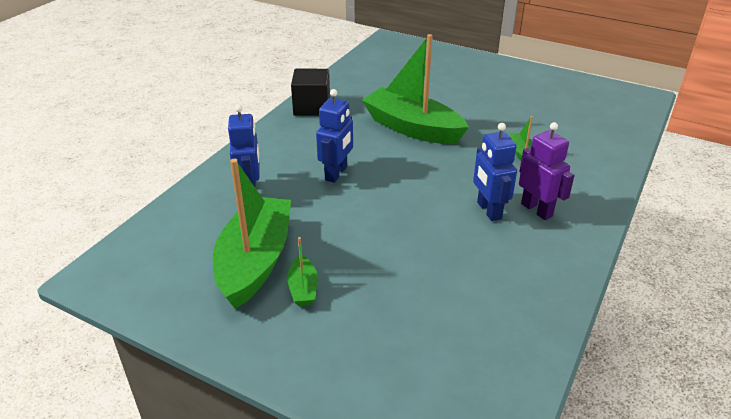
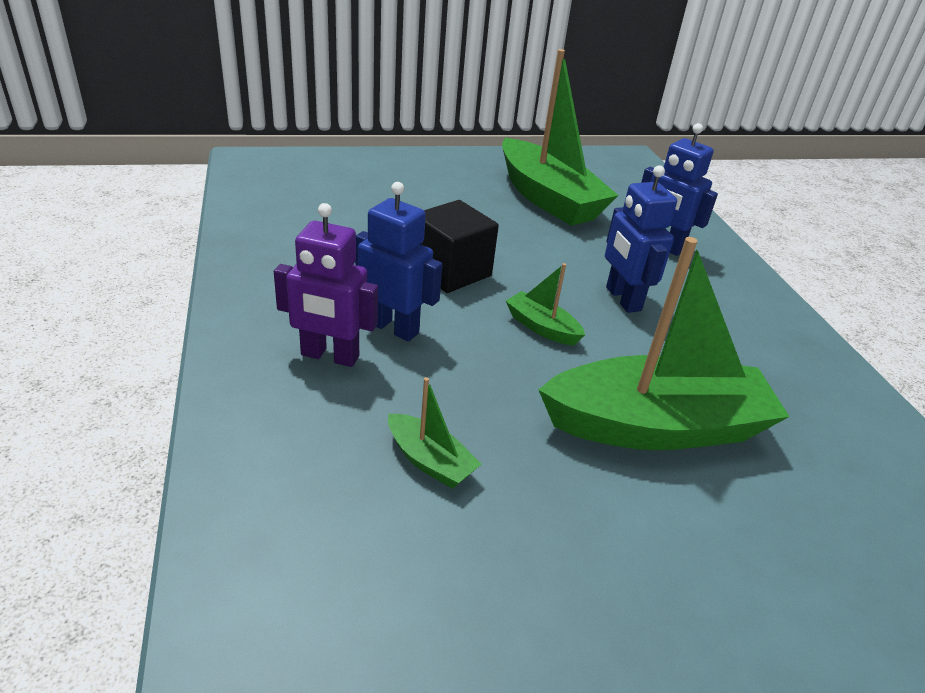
camera: 135 degrees right, 0 degrees up
(303, 288) = (482, 195): green boat -> green boat (542, 327)
(312, 107) = (838, 390): black cube -> black cube (451, 271)

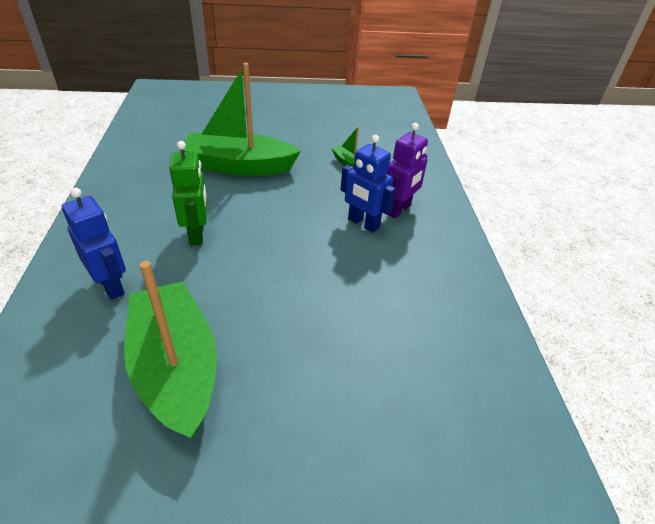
camera: 170 degrees left, 5 degrees up
(329, 356) = (399, 210): purple robot -> purple robot turned 105 degrees clockwise
(451, 271) = (317, 266): black cube -> none
(542, 327) = (269, 217): green boat -> none
(622, 299) = (197, 234): blue robot -> green robot

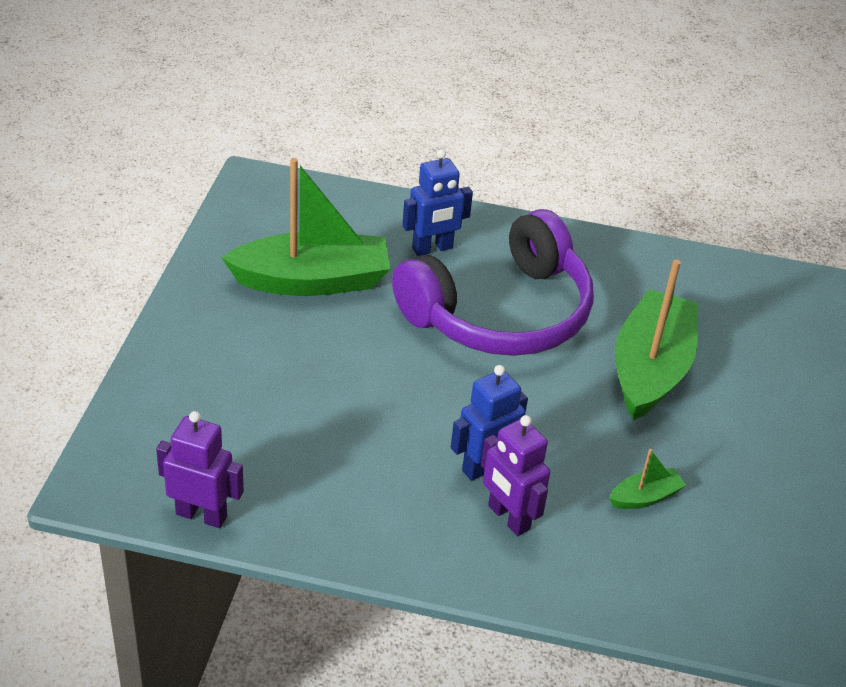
camera: 105 degrees right, 0 degrees up
(197, 234) = (500, 312): green robot -> purple headphones
(511, 368) = (201, 515): none -> purple robot

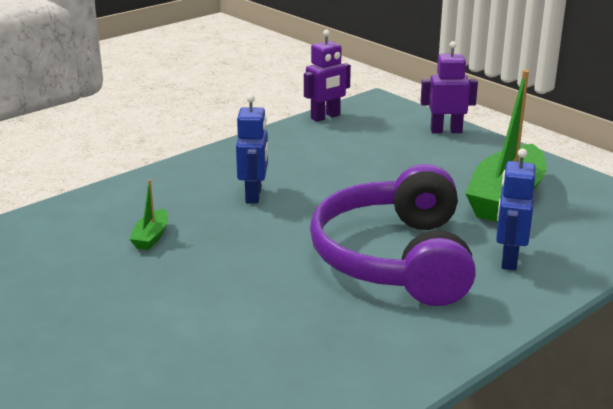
camera: 130 degrees right, 15 degrees down
(508, 518) = (206, 188): purple robot -> purple robot (446, 131)
(650, 369) = (254, 298): green boat -> none

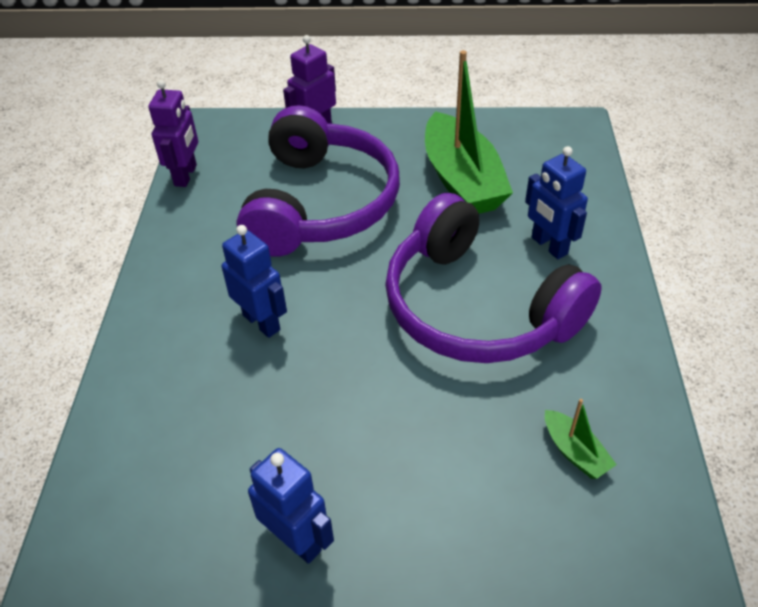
camera: 45 degrees left, 20 degrees up
(115, 283) = (297, 540): none -> blue robot
(151, 237) = (242, 452): green boat -> green boat (574, 452)
(383, 164) = (320, 204): none -> purple headphones

